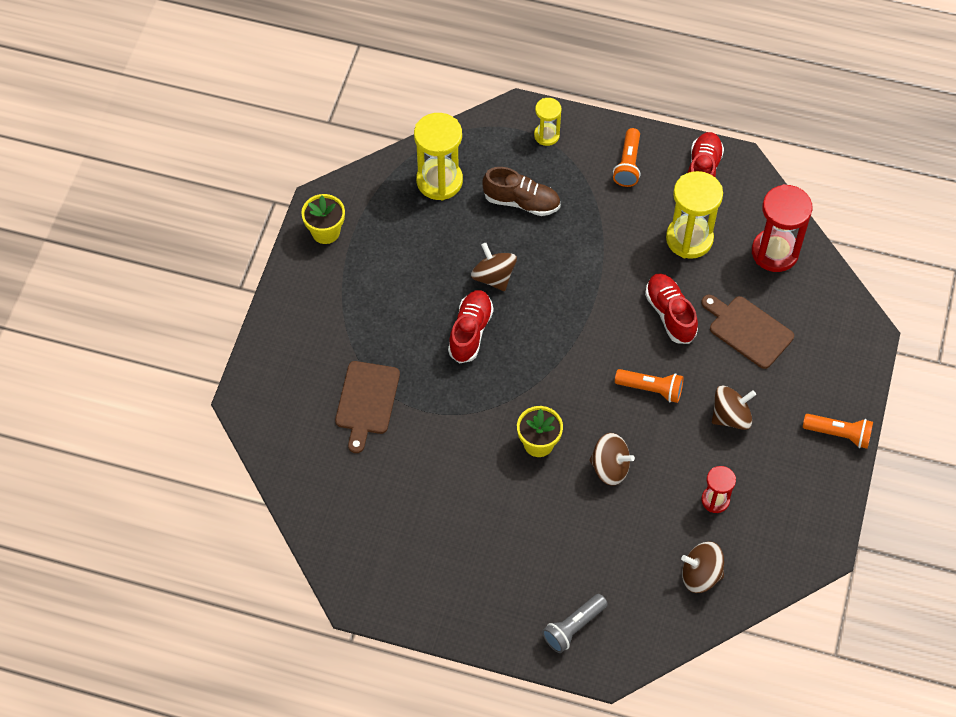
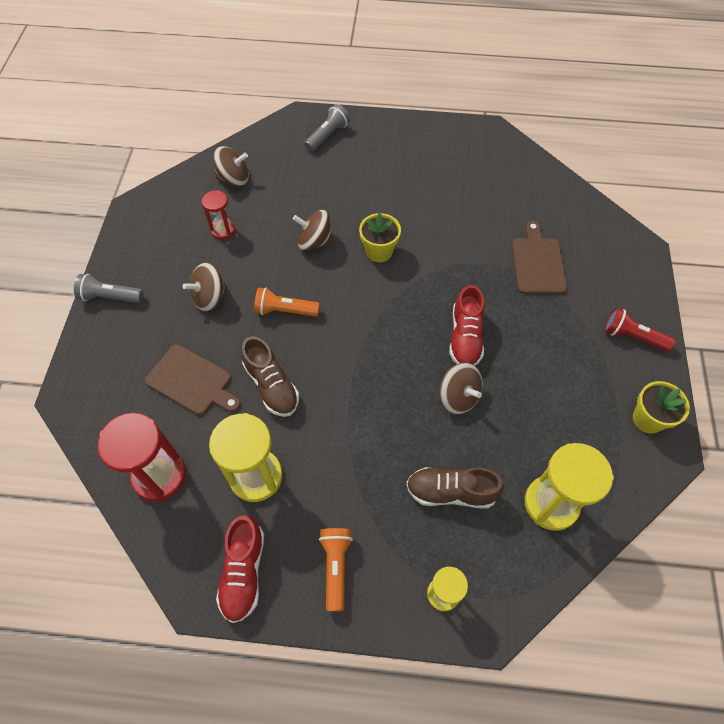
camera: 170 degrees right, 0 degrees up
(303, 307) = (632, 337): none -> red flashlight
(670, 314) = (271, 386): red shoe -> brown shoe
(839, 434) = (110, 297): orange flashlight -> grey flashlight

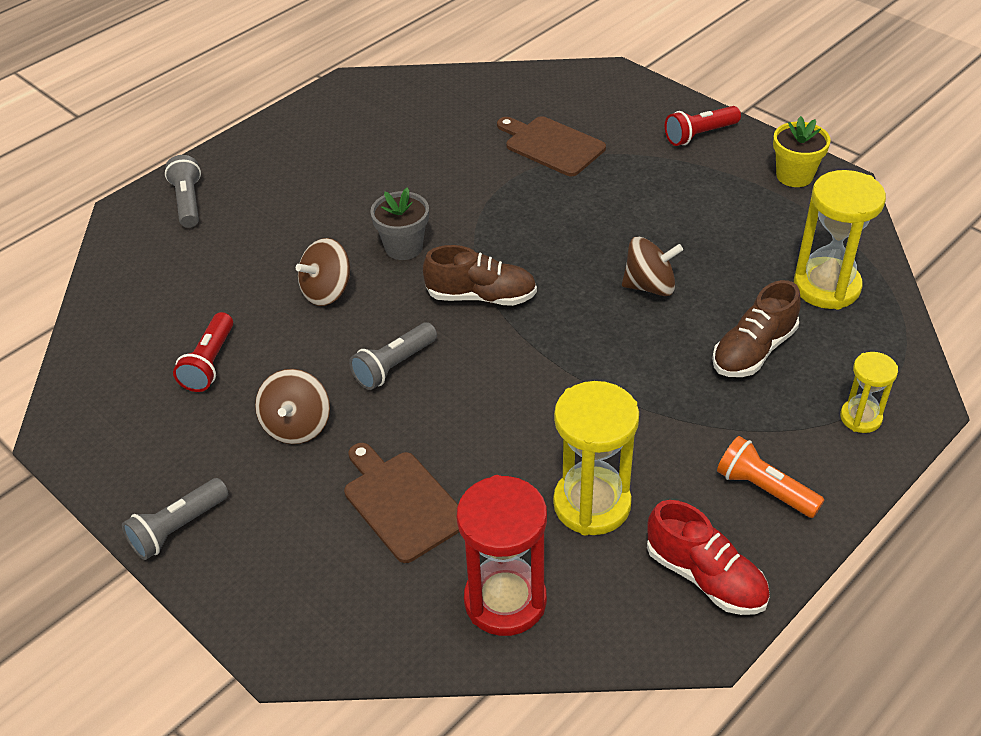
camera: 50 degrees left, 15 degrees down
(192, 381) = (402, 502): brown cutting board -> brown cutting board turned 105 degrees counterclockwise
(223, 230) = (210, 363): red hourglass -> red flashlight
(234, 178) = (142, 314): brown spinning top -> none
(271, 386) = (485, 429): brown shoe -> brown shoe (481, 296)
(285, 311) = (394, 366): orange flashlight -> grey flashlight
(379, 251) = (404, 247): yellow flower pot -> grey flower pot
(465, 337) = (585, 243): red shoe -> none

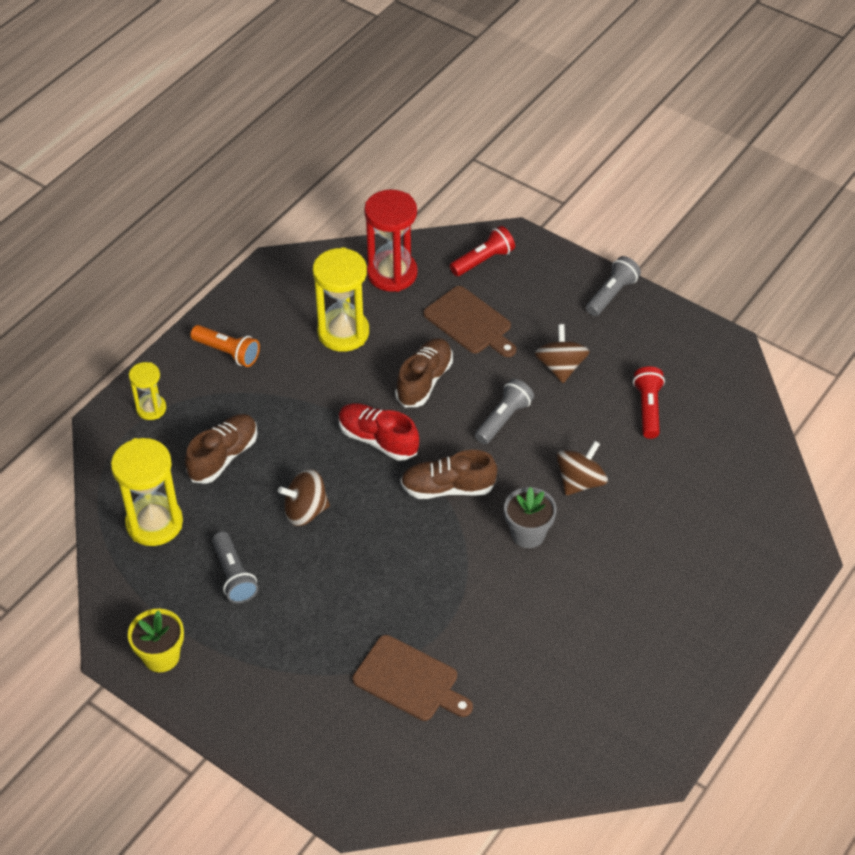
camera: 170 degrees right, 5 degrees up
(188, 202) = (751, 570): grey flashlight -> grey flashlight (234, 575)
(485, 422) = (424, 381): none -> brown shoe
(699, 135) = (253, 710): red flashlight -> red flashlight (483, 260)
(705, 577) = (270, 297): red shoe -> red shoe (378, 440)

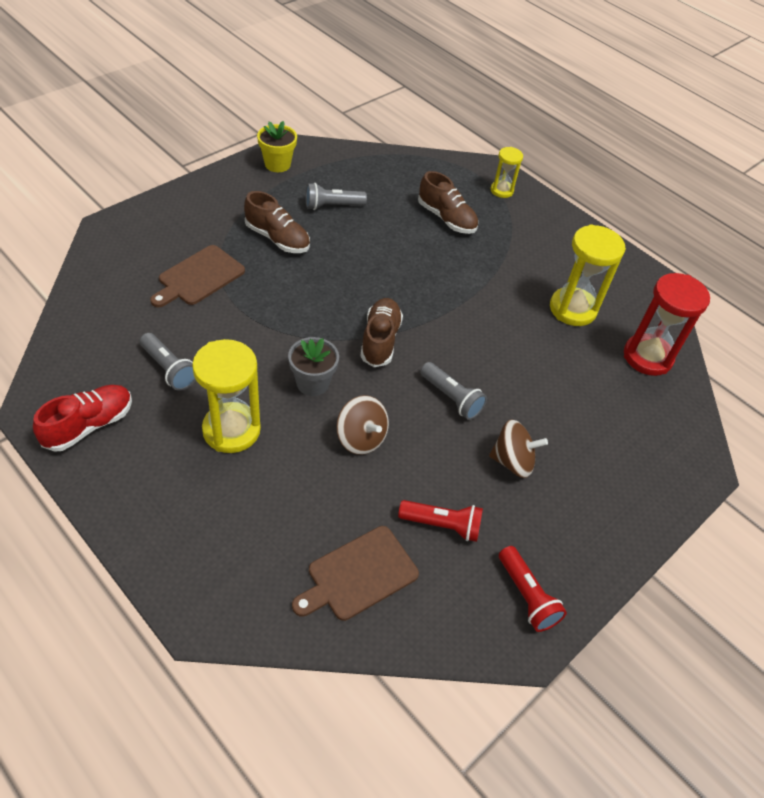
camera: 95 degrees right, 0 degrees up
(154, 523) = (392, 177): yellow hourglass -> yellow hourglass (231, 430)
(227, 352) = (555, 237): orange flashlight -> none
(305, 511) = (381, 252): brown spinning top -> none
(378, 440) = (444, 307): red shoe -> red shoe (89, 425)
(424, 381) = (507, 351): brown shoe -> brown shoe (277, 238)
(470, 322) = (580, 401): brown cutting board -> brown cutting board (359, 575)
(483, 260) = (668, 432): red flashlight -> red flashlight (526, 596)
(611, 294) = (616, 539): grey flashlight -> grey flashlight (169, 369)

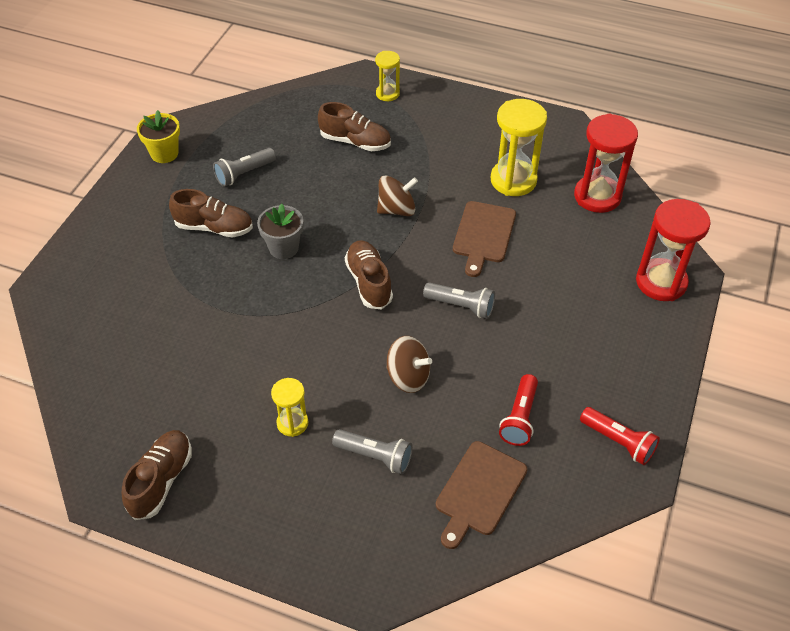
camera: 20 degrees left, 0 degrees up
(89, 425) = (161, 480): red shoe -> brown shoe
(169, 369) = (198, 395): grey flashlight -> grey flashlight (375, 456)
(199, 277) = (166, 297): brown cutting board -> brown cutting board (483, 235)
(231, 430) = (292, 423): yellow hourglass -> yellow hourglass, size x0.56
(312, 383) = (335, 348): grey flower pot -> grey flower pot (283, 248)
(442, 525) = (520, 418): red flashlight -> red flashlight turned 120 degrees clockwise
(512, 461) = (543, 337): brown spinning top -> brown spinning top (397, 209)
(665, 464) = (661, 282): none -> red hourglass

